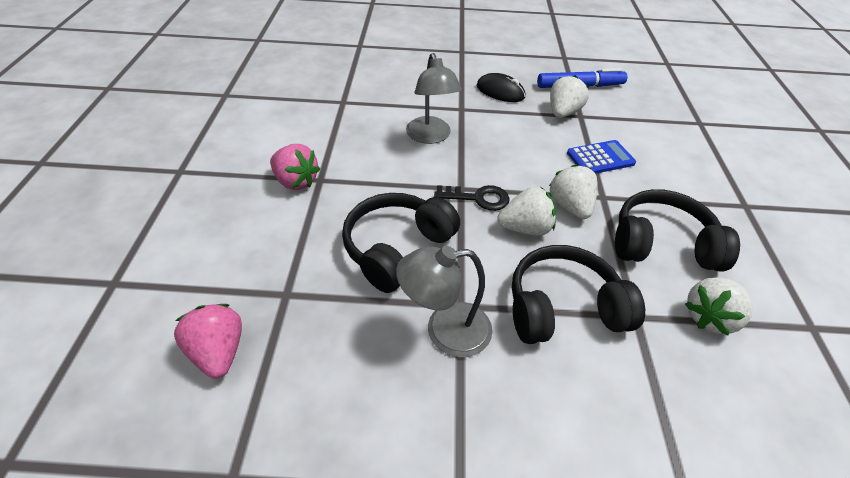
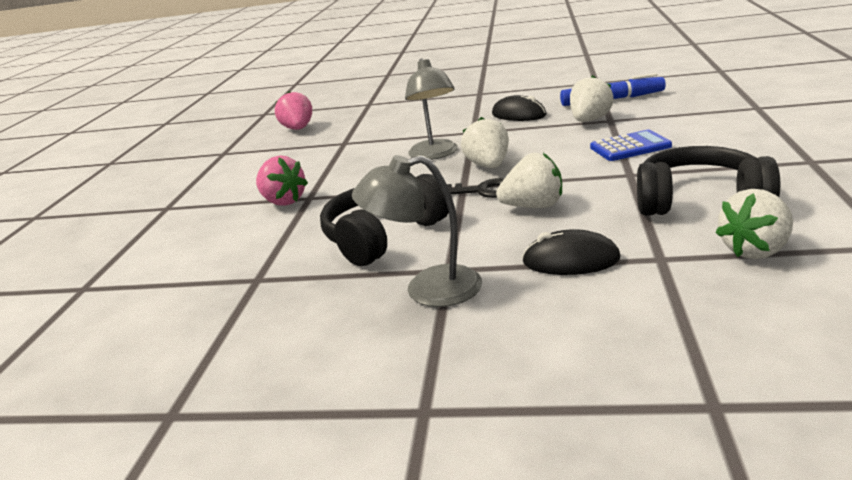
camera: 10 degrees right, 20 degrees down
(218, 352) = (177, 325): pink strawberry -> pink strawberry (298, 129)
(563, 308) = (571, 260): black headphones -> black mouse
(570, 206) = (589, 185): white strawberry -> white strawberry (488, 166)

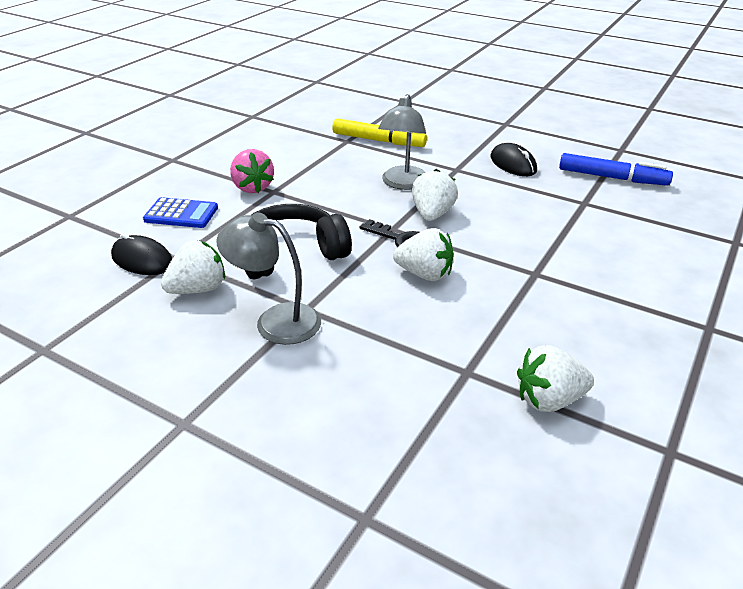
camera: 20 degrees right, 10 degrees up
(298, 129) = (326, 110): pink strawberry -> none
(375, 134) = (378, 141): none -> yellow marker
(571, 260) = (399, 342): black mouse -> black mouse (142, 260)
(589, 120) = (566, 196): white strawberry -> white strawberry (198, 289)
(630, 147) = (568, 242): blue calculator -> blue calculator (181, 214)
(699, 201) = (561, 328): black headphones -> none

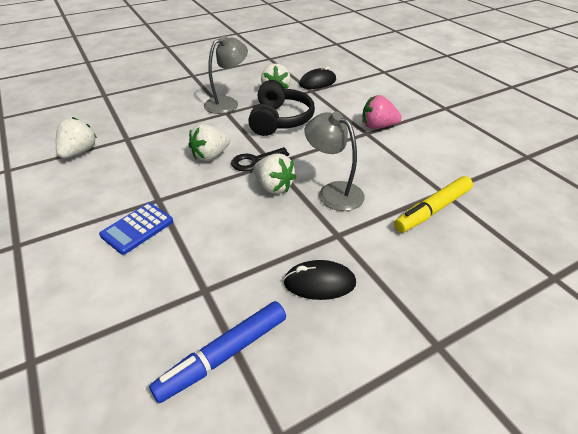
camera: 120 degrees right, 5 degrees up
(181, 214) = (359, 98): blue calculator -> blue calculator (137, 228)

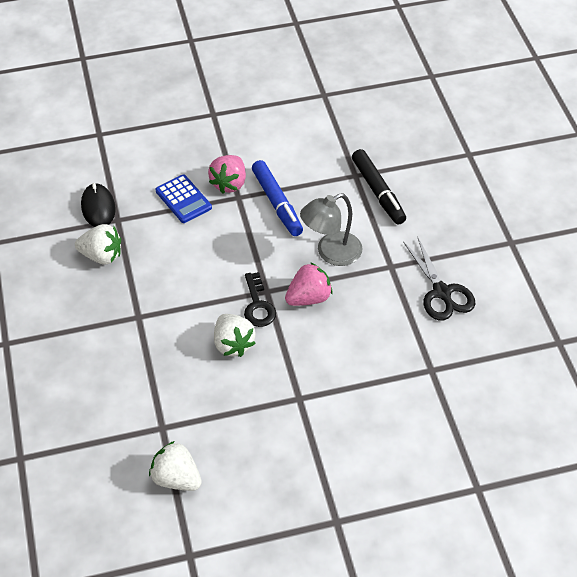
camera: 75 degrees left, 10 degrees up
(137, 228) = (340, 417): blue calculator -> blue calculator (183, 199)
(224, 355) = (495, 364): blue marker -> blue marker (277, 203)
(227, 103) = (113, 312): grey lamp -> none
(273, 187) = (309, 298): white strawberry -> pink strawberry
(279, 120) = (179, 267): black headphones -> none
(319, 283) = (441, 292): black mouse -> black scissors
(432, 210) = (378, 192): yellow marker -> black marker

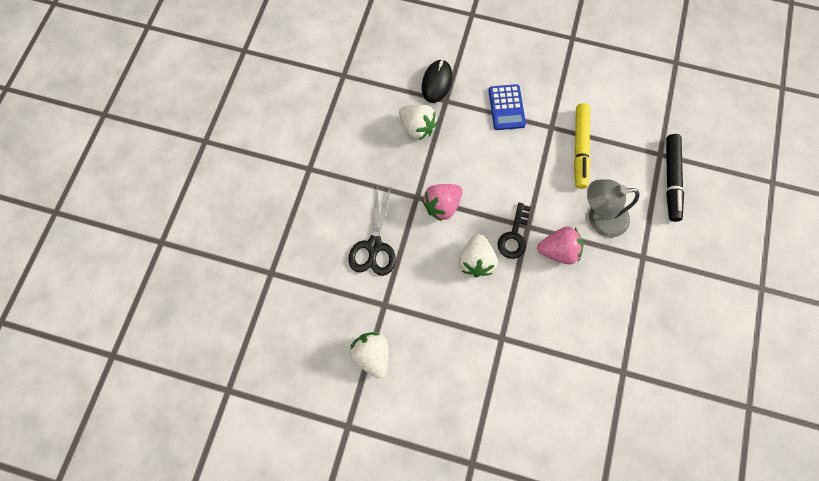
camera: 30 degrees right, 20 degrees up
(229, 183) = (551, 110): pink strawberry -> pink strawberry (442, 206)
(277, 203) = (580, 148): blue marker -> yellow marker
(441, 292) = (672, 304): black scissors -> black scissors (374, 245)

